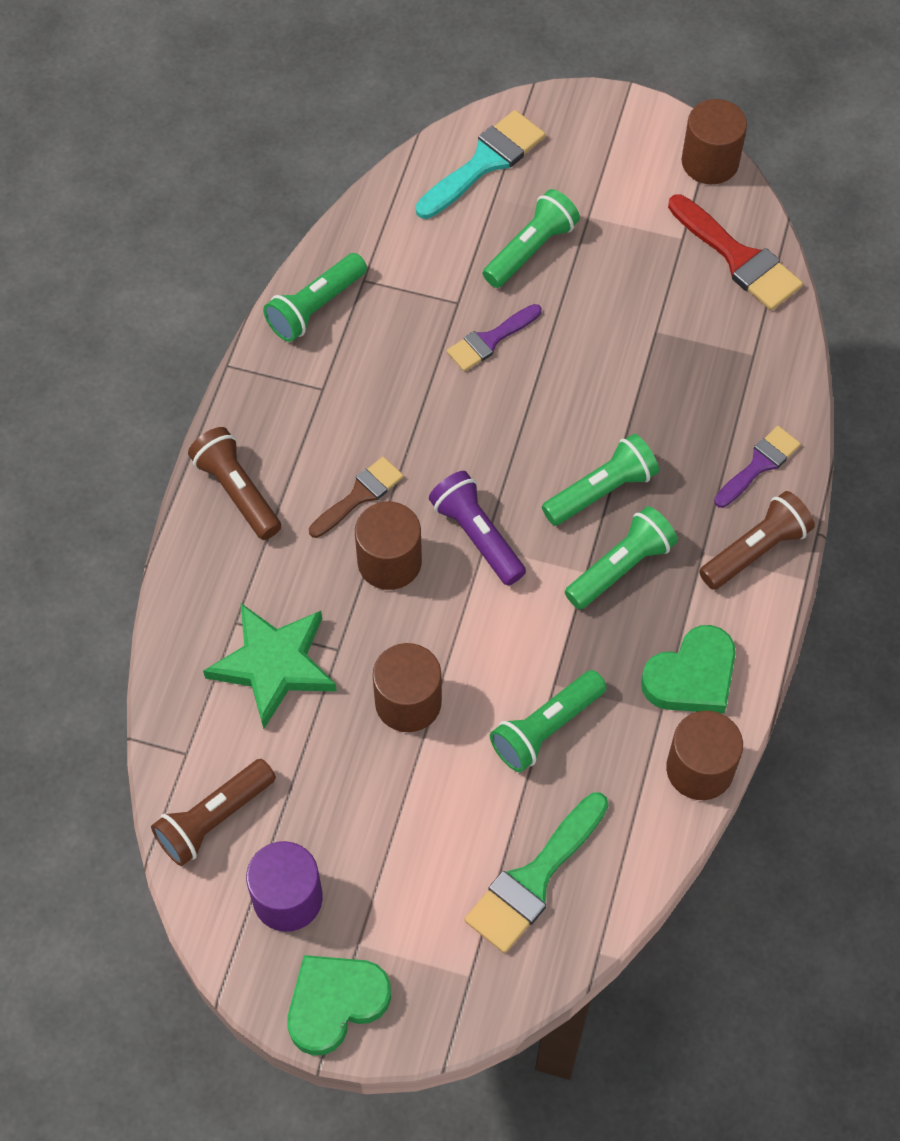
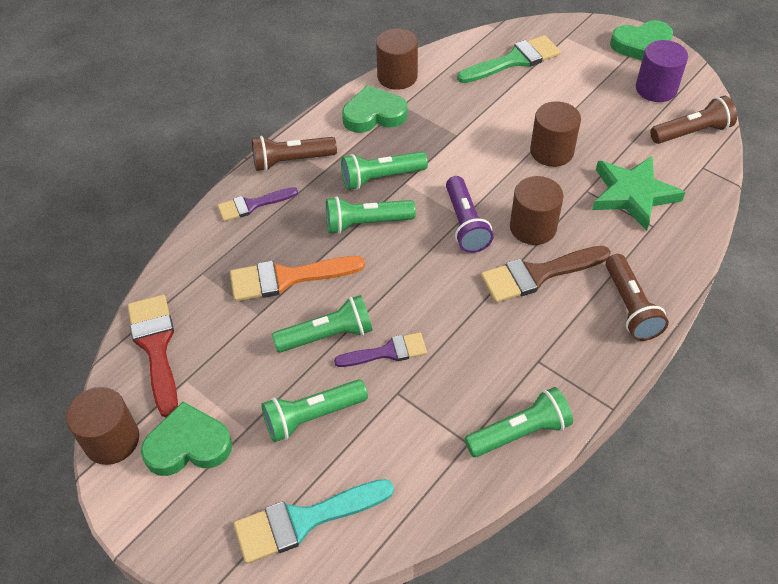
camera: 155 degrees left, 10 degrees down
(360, 495) = (537, 274): brown brush -> brown brush, size x1.56
(546, 728) = (473, 117): green flashlight -> green flashlight (327, 335)
(634, 183) = (188, 445): none -> green heart
(651, 384) = (287, 278): none -> orange brush

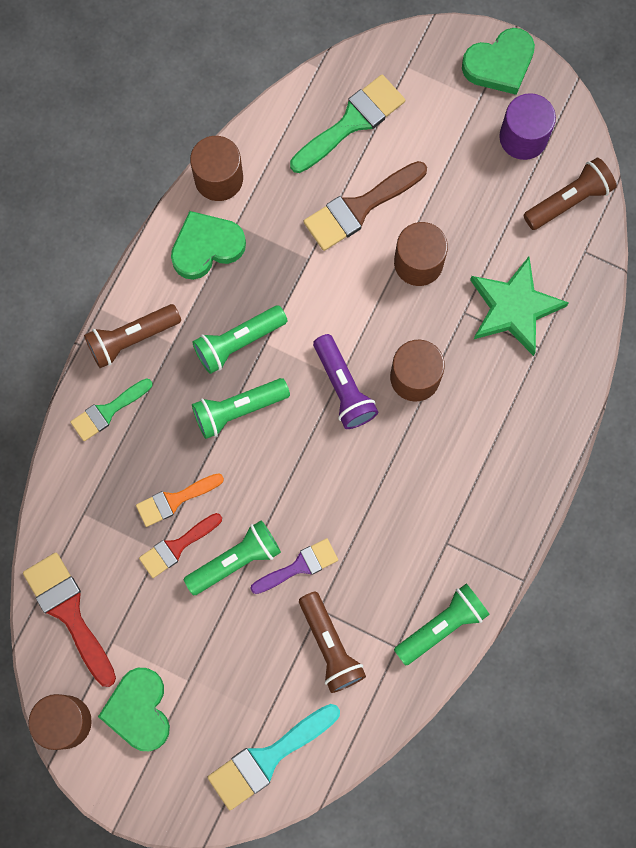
camera: 15 degrees left, 25 degrees up
(188, 445) = (139, 710): green heart -> green heart turned 75 degrees counterclockwise
(252, 205) = (107, 411): purple brush -> green brush
(276, 314) = (176, 547): none -> red brush
(287, 278) = (174, 500): orange brush -> orange brush, size x0.64
(312, 416) = (246, 653): green flashlight -> none
(537, 274) = (429, 438): brown brush -> brown brush (359, 208)
(630, 307) = (526, 459): brown flashlight -> brown flashlight (330, 646)

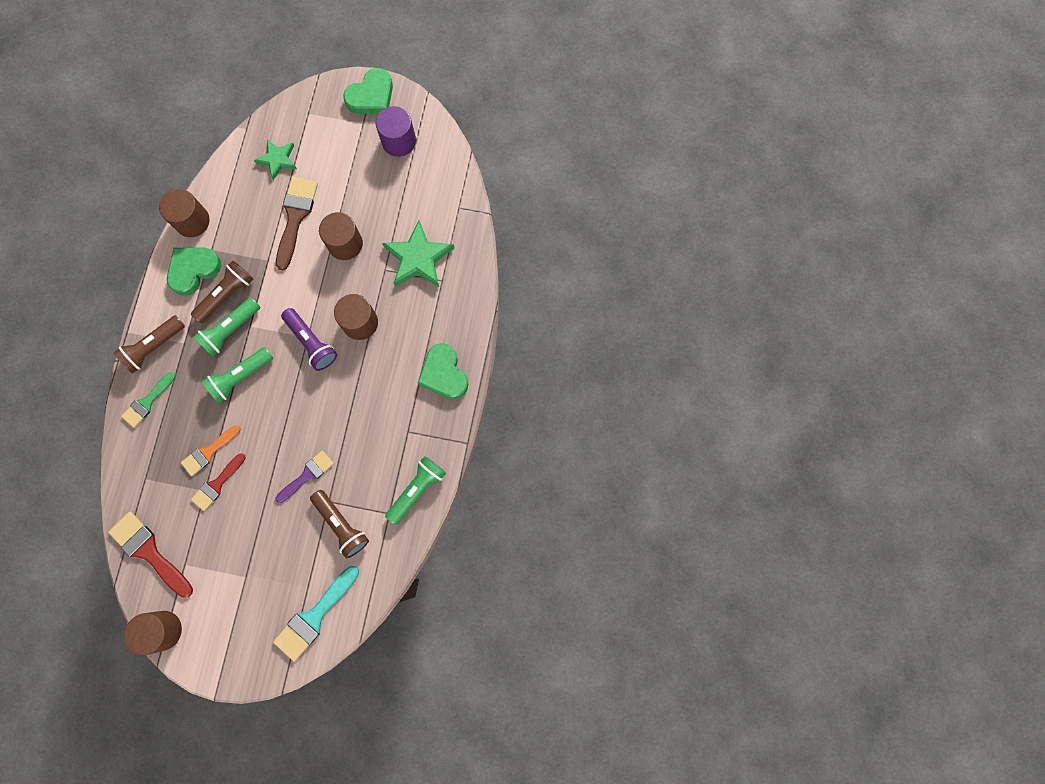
camera: 15 degrees left, 0 degrees up
(139, 710) = (214, 607): green heart -> green heart (444, 374)
(236, 560) = (261, 483): green flashlight -> none
(352, 122) = (278, 159): green brush -> green star
(359, 208) = (295, 217): brown brush -> brown brush turned 150 degrees clockwise
(569, 200) = (440, 176): brown flashlight -> brown flashlight (226, 295)

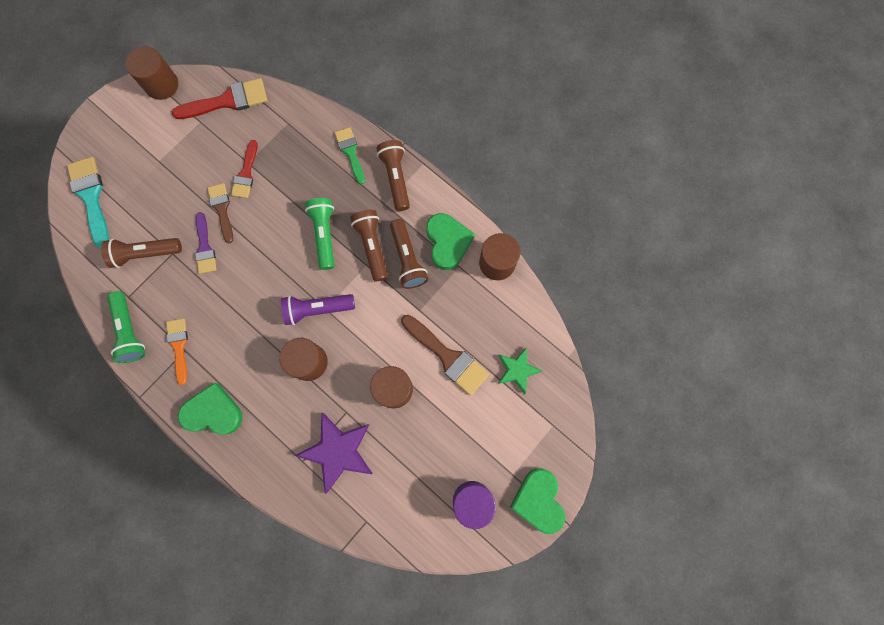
camera: 120 degrees right, 0 degrees up
(208, 452) = (277, 180): orange brush -> orange brush (179, 346)
(217, 484) = (246, 174): red brush -> red brush turned 150 degrees counterclockwise
(230, 330) = (372, 246): green flashlight -> brown flashlight
(263, 484) = (222, 209): none -> brown brush
(418, 258) = (338, 451): green star -> purple star

